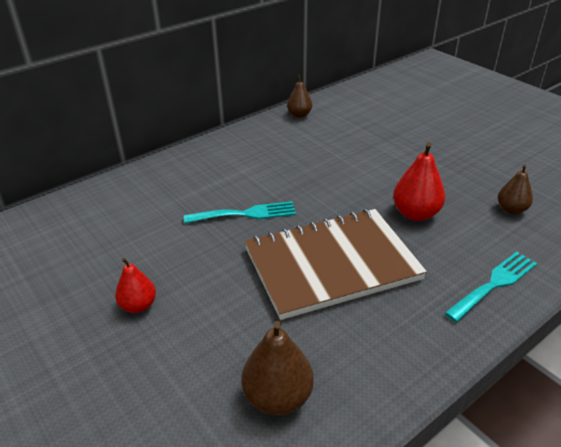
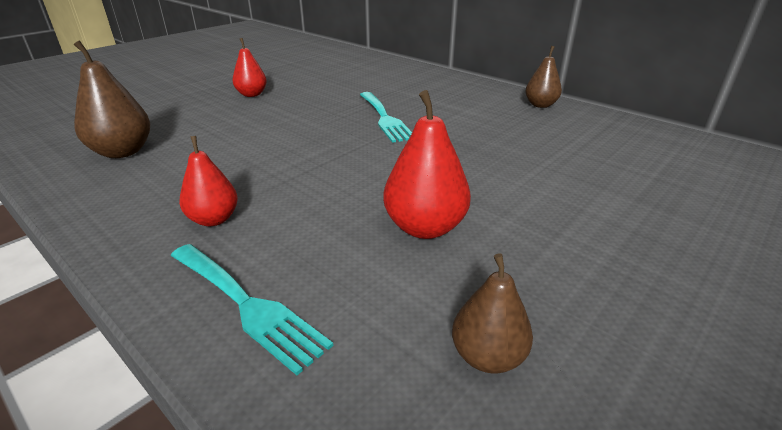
camera: 80 degrees right, 5 degrees down
(299, 115) = (635, 130): brown pear -> brown pear (540, 105)
(331, 264) = (301, 167): brown notebook -> none
(408, 308) = (214, 219): none -> red pear

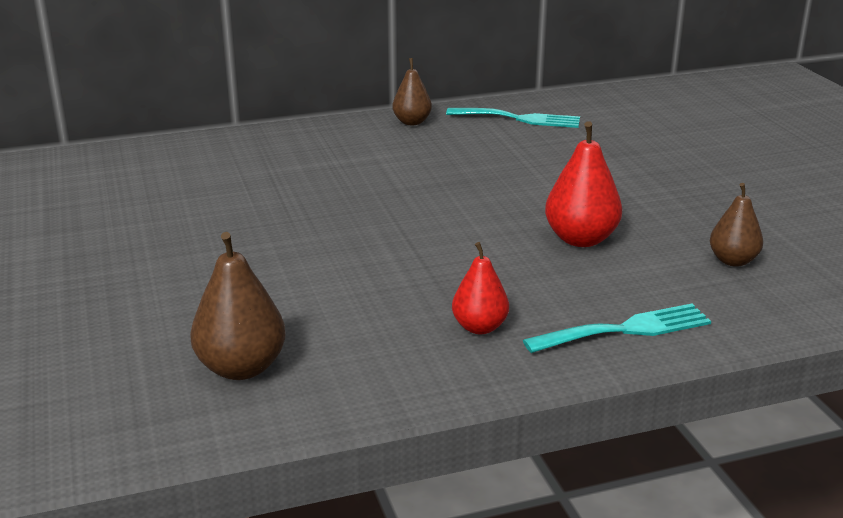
camera: 60 degrees left, 5 degrees down
(252, 94) = (148, 256): red pear -> none
(385, 118) = (346, 198): turquoise fork -> turquoise fork (520, 119)

